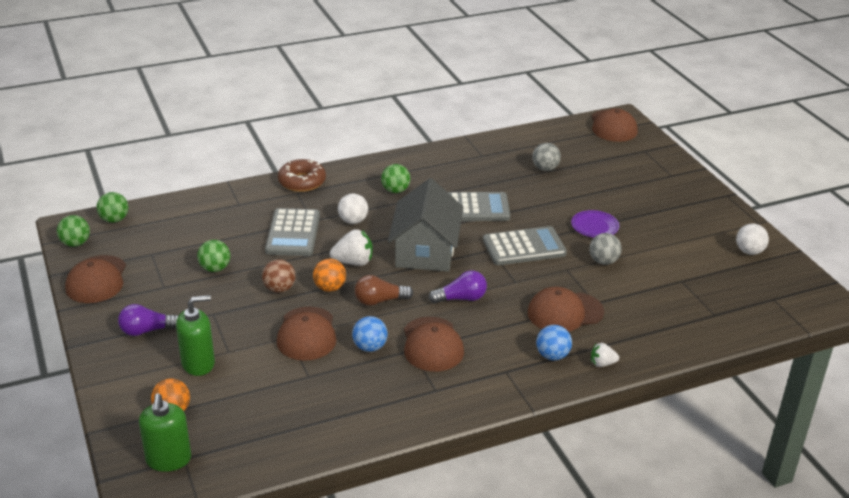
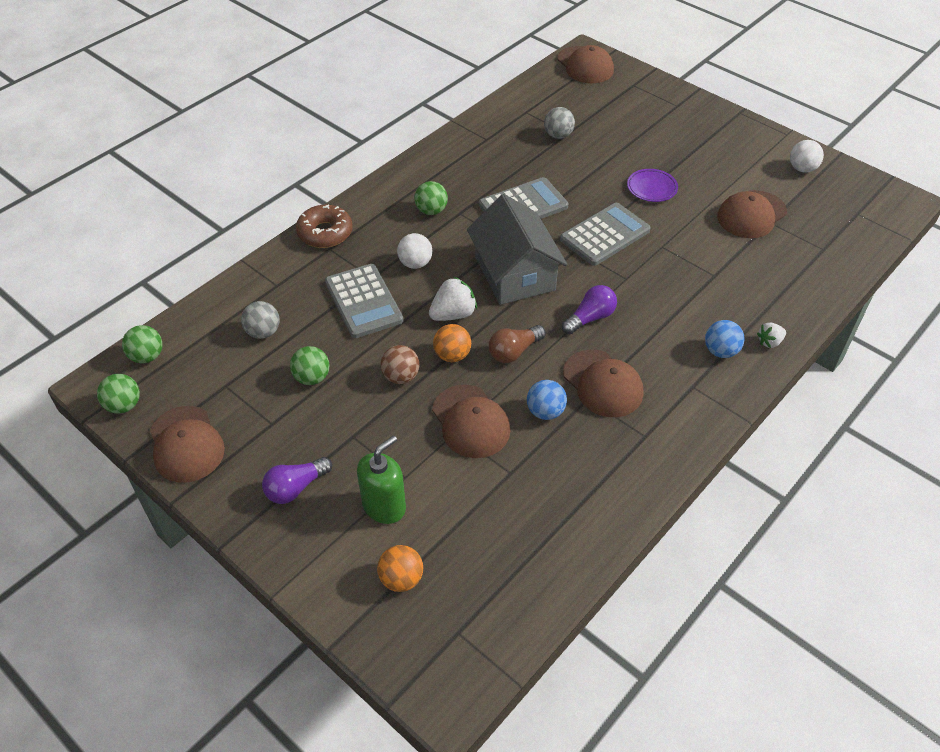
camera: 25 degrees left, 15 degrees up
(168, 460) = (443, 642): green soap dispenser -> none
(565, 312) = (696, 297): brown cap -> brown cap (751, 215)
(603, 261) = (688, 225): grey ball -> grey ball (263, 332)

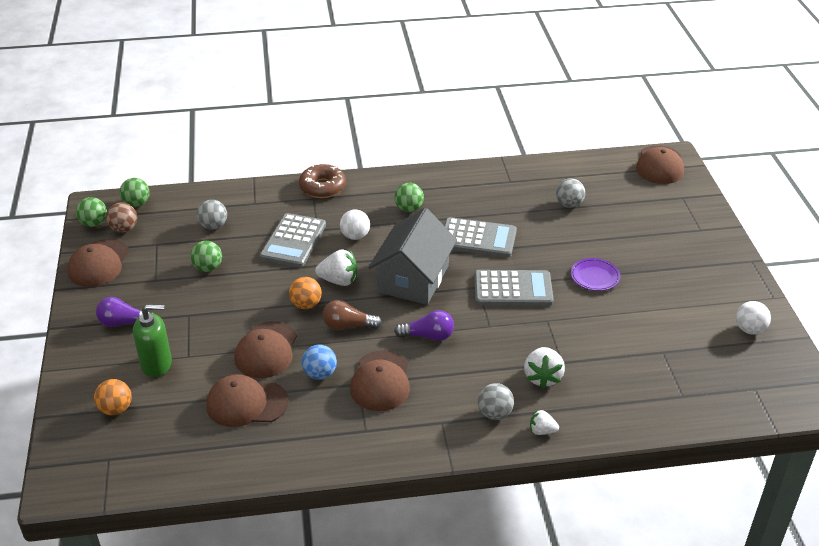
camera: 40 degrees right, 10 degrees down
(401, 377) = (259, 298): brown ball -> brown ball (124, 229)
(716, 297) = (542, 377): none -> white strawberry
(720, 351) = (494, 413): blue ball -> grey ball
(751, 215) = (653, 338): brown cap -> brown cap (246, 403)

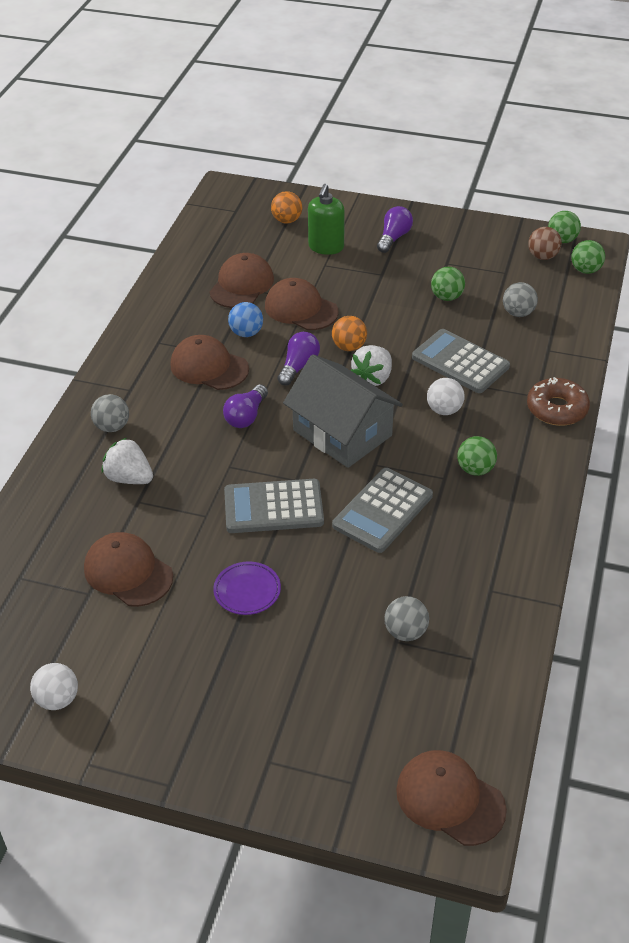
camera: 115 degrees right, 5 degrees up
(99, 263) = (492, 235): brown cap -> brown cap (128, 572)
(348, 326) = (299, 366): brown light bulb -> purple light bulb
(513, 289) = (273, 507): grey calculator -> grey calculator turned 60 degrees clockwise
(542, 431) = (66, 450): white strawberry -> none

